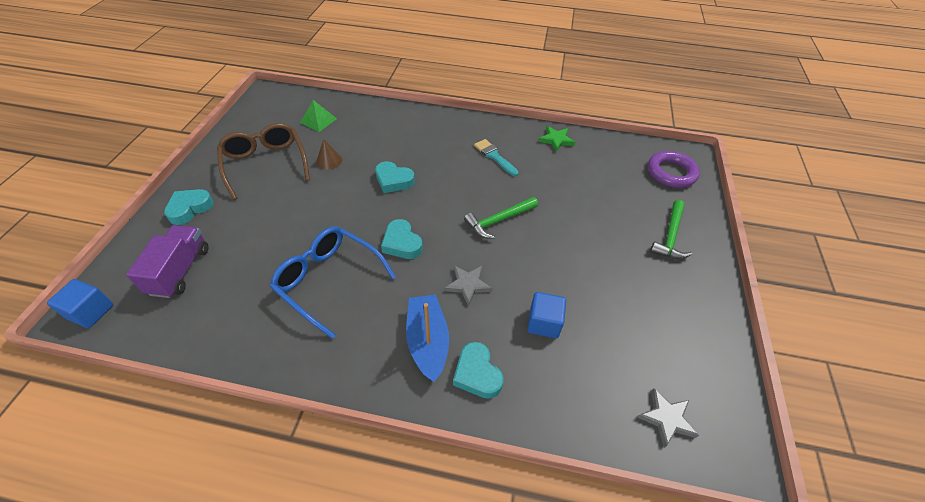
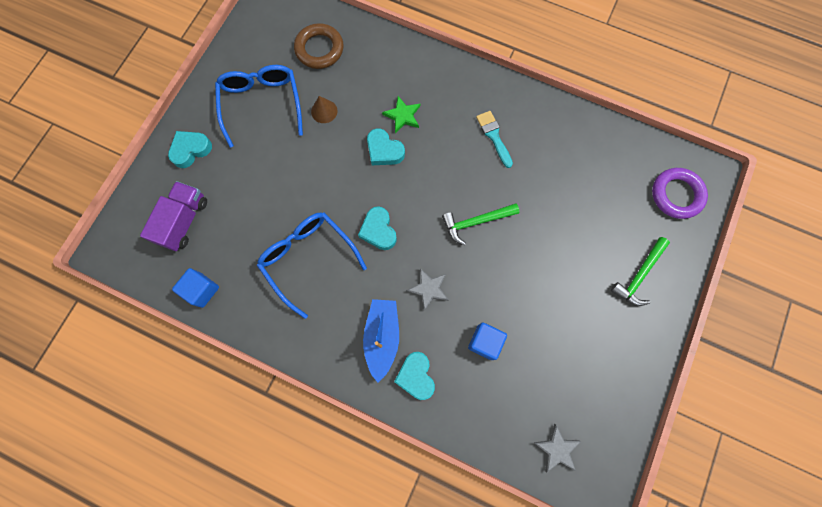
camera: 15 degrees right, 25 degrees up
(91, 312) = (115, 249): blue cube -> blue cube (202, 290)
(265, 164) = (262, 104): brown glasses -> blue glasses
(318, 120) = (319, 49): green pyramid -> brown ring
(556, 140) = (567, 124): green star -> green star (402, 116)

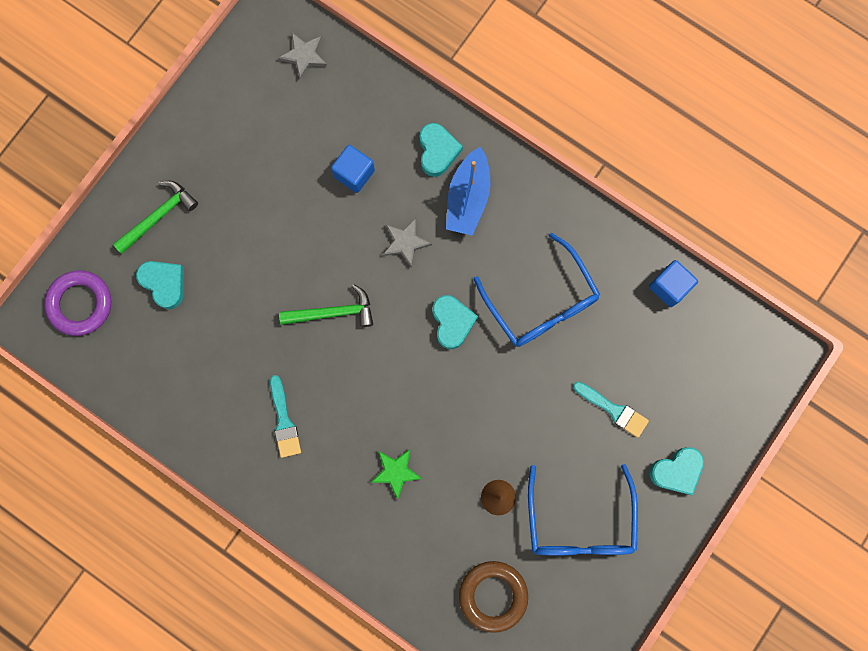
camera: 170 degrees left, 5 degrees up
(184, 221) = (688, 375): purple truck -> none
(242, 185) = (613, 410): none -> turquoise brush
(384, 150) = (428, 426): turquoise heart -> turquoise heart (164, 283)

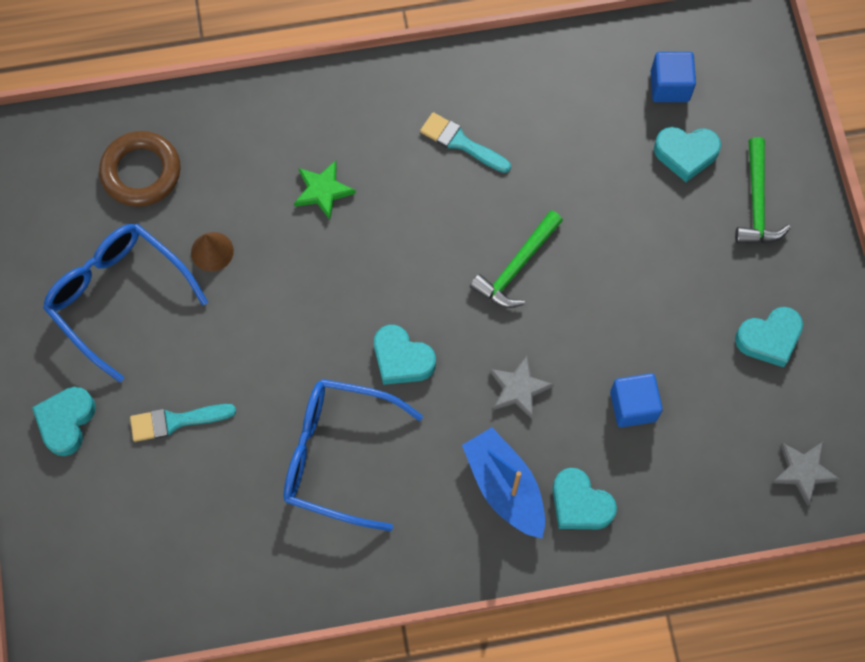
camera: 135 degrees right, 10 degrees down
(80, 304) = (733, 74): purple ring -> none
(241, 137) = (769, 338): none -> turquoise heart
(669, 286) = (227, 589): blue cube -> blue cube (669, 86)

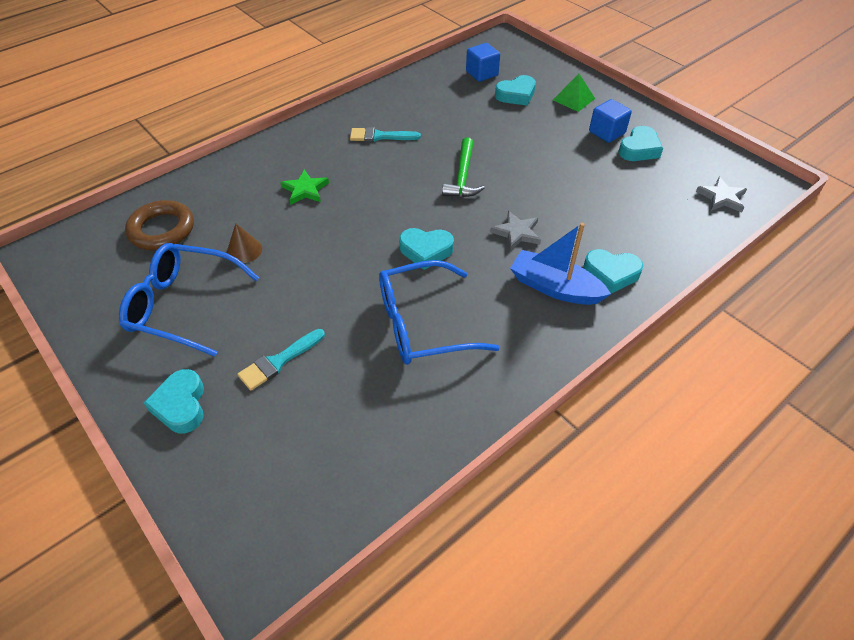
camera: 30 degrees left, 20 degrees down
(633, 406) = (594, 210): blue cube -> blue cube (607, 132)
(757, 202) = (573, 99): green hammer -> green pyramid

